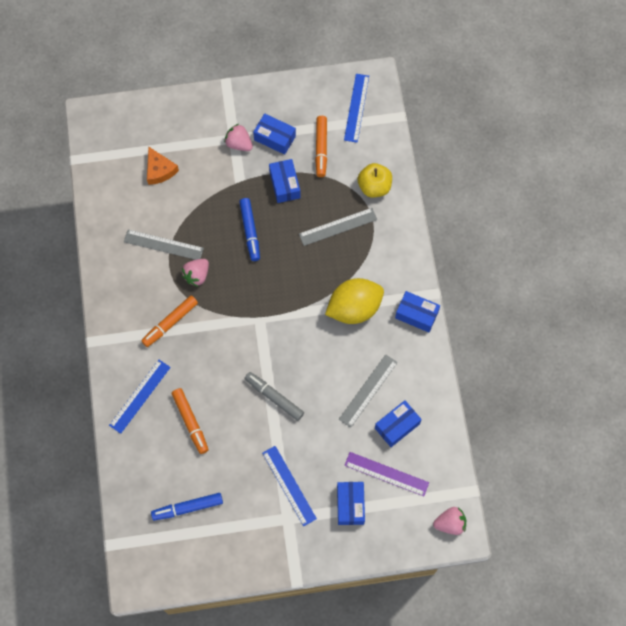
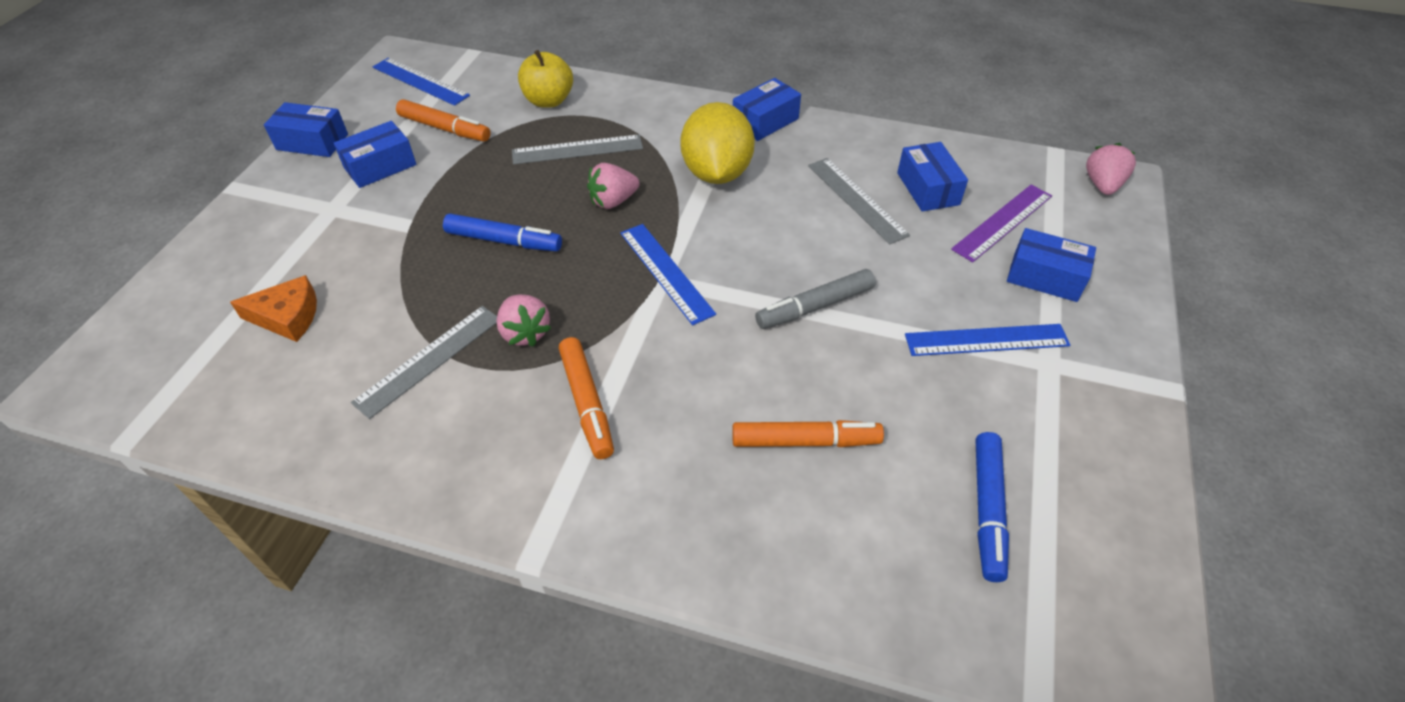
camera: 65 degrees left, 20 degrees down
(140, 396) = (707, 508): blue ruler -> blue ruler (666, 272)
(239, 144) = (348, 206): pink strawberry -> pink strawberry (613, 201)
(285, 185) = (463, 180): blue box -> blue box (312, 142)
(338, 226) = (577, 150): grey ruler -> grey ruler turned 75 degrees clockwise

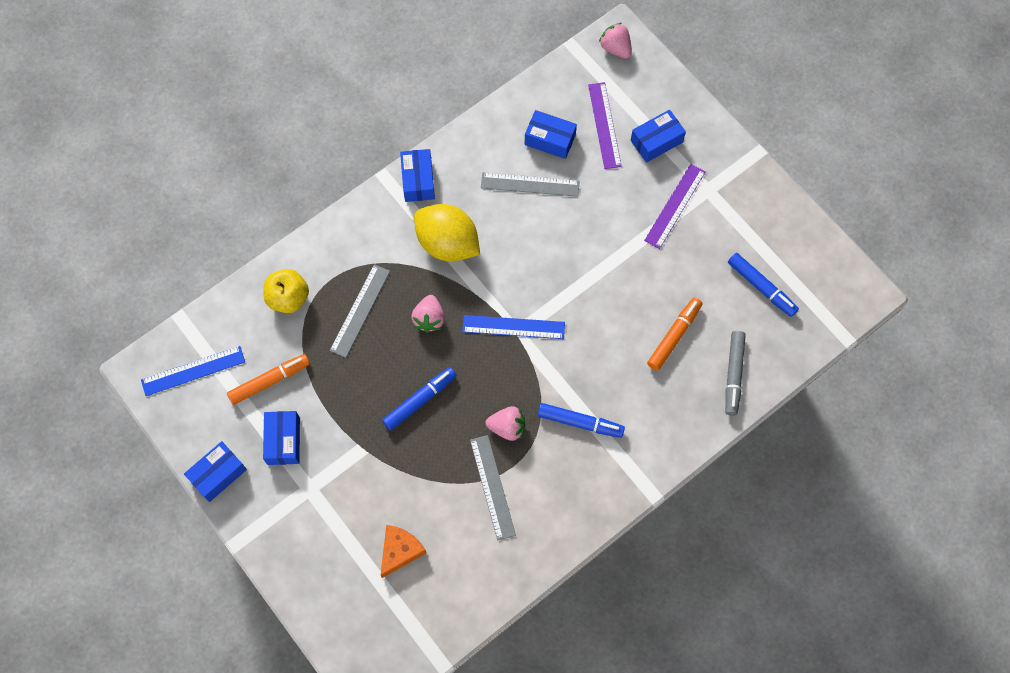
camera: 55 degrees left, 20 degrees up
(587, 402) = (579, 422): orange marker -> blue marker
(815, 306) = (595, 268): grey marker -> grey marker (733, 374)
(986, 340) = (675, 206): blue ruler -> purple ruler

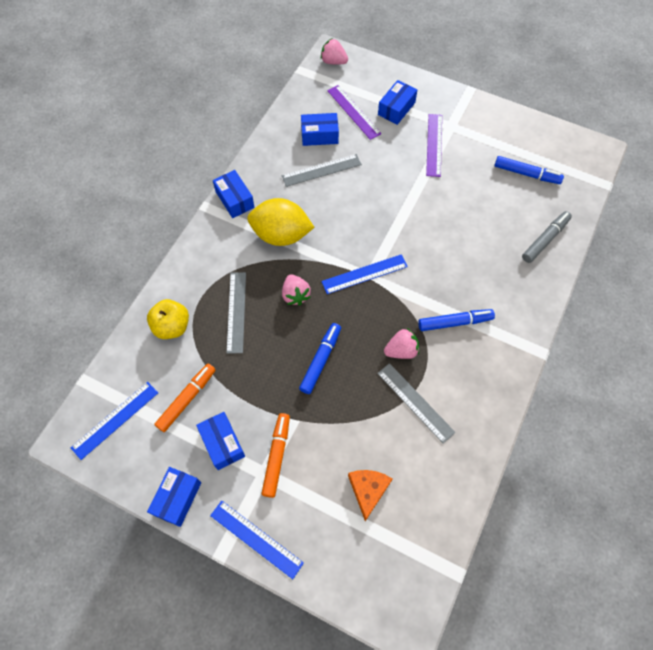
camera: 25 degrees left, 5 degrees down
(273, 546) = (256, 539): none -> blue ruler
(674, 336) = (486, 231): orange marker -> orange marker (276, 456)
(733, 374) = (544, 240): grey marker -> grey marker turned 120 degrees counterclockwise

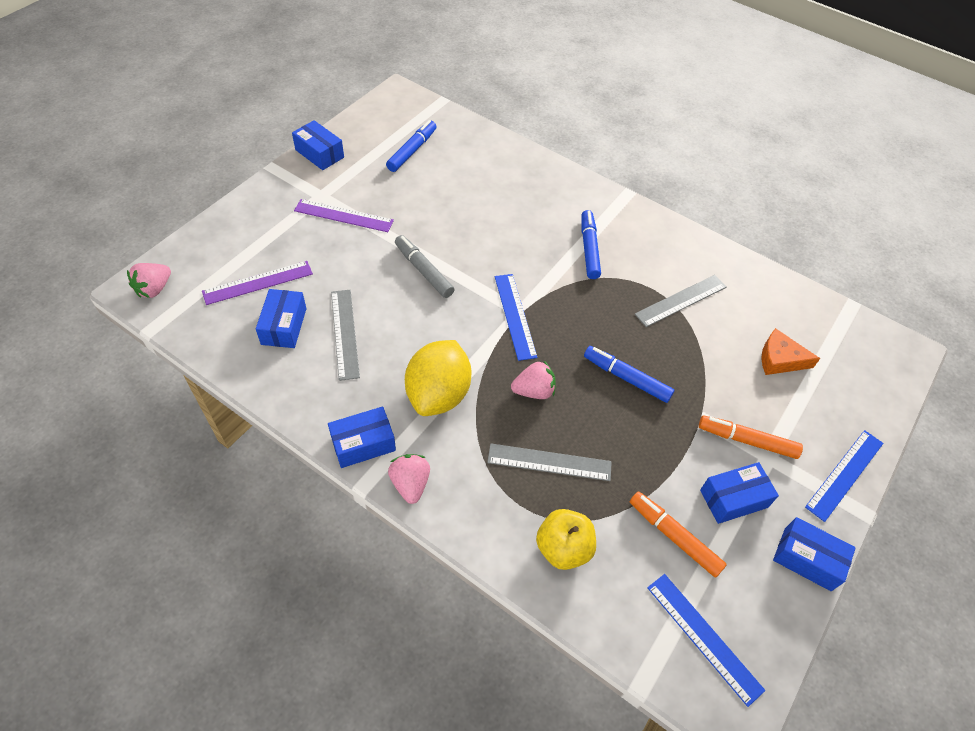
camera: 85 degrees left, 10 degrees down
(396, 108) = (271, 239): blue box -> blue box (319, 154)
(401, 350) = (619, 300): pink strawberry -> pink strawberry (410, 484)
(544, 240) = (500, 158): grey marker -> grey marker (424, 271)

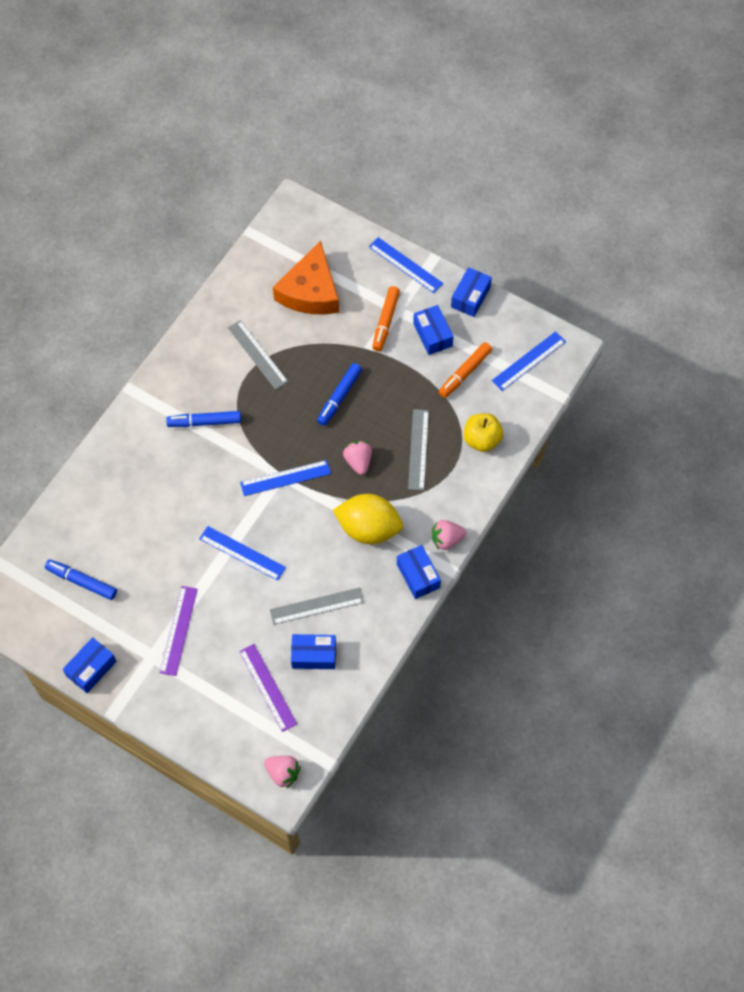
camera: 90 degrees left, 10 degrees up
(424, 271) = (242, 553): grey marker -> blue ruler
(780, 359) = (310, 291): orange cheese -> orange cheese, size x1.81

